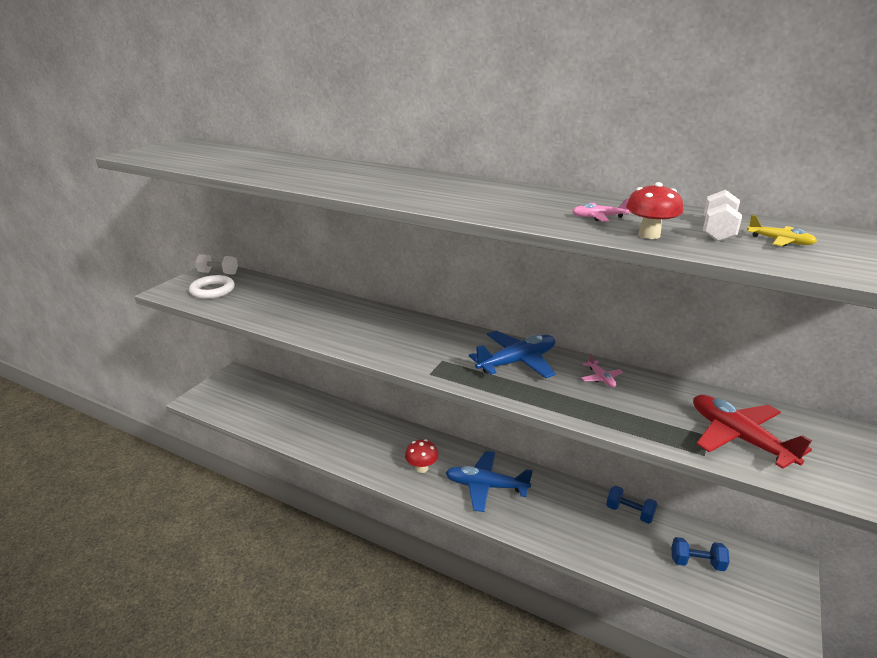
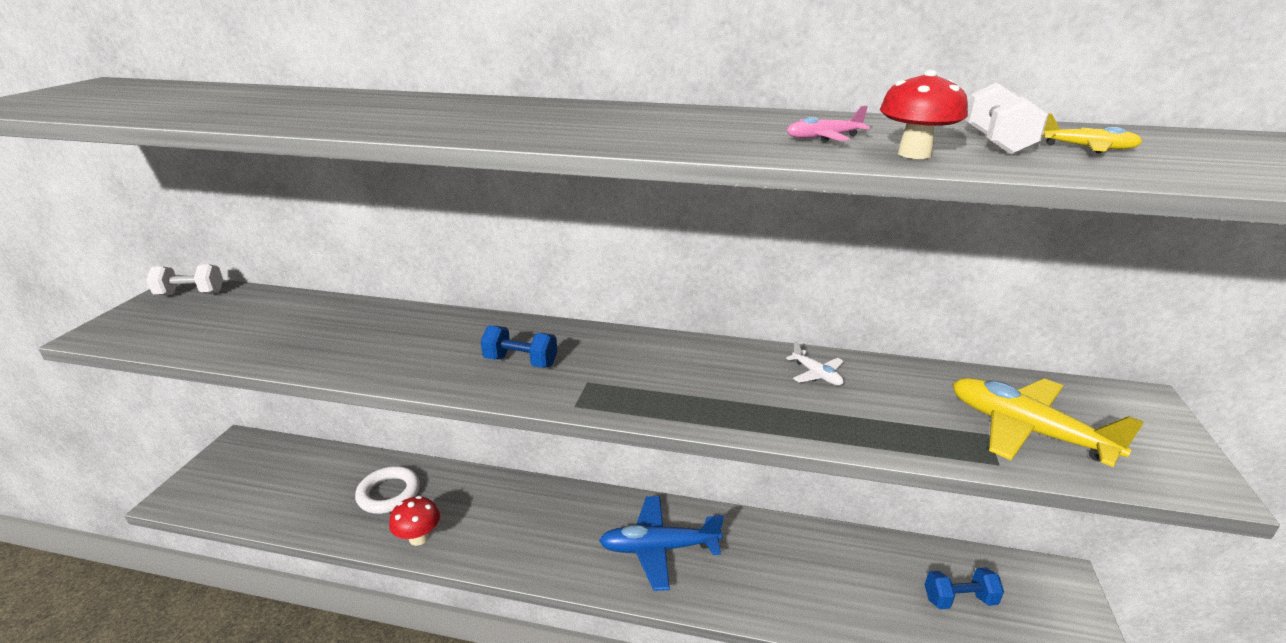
camera: 15 degrees left, 0 degrees up
(212, 290) = (184, 322): white ring -> white ring (389, 494)
(421, 468) = (561, 539): red mushroom -> red mushroom (418, 538)
(517, 362) = (695, 368): blue plane -> none
(601, 378) = (816, 374): pink plane -> white plane
(629, 512) = (855, 547): blue dumbbell -> blue dumbbell (521, 362)
(739, 438) = (1027, 431): red plane -> yellow plane

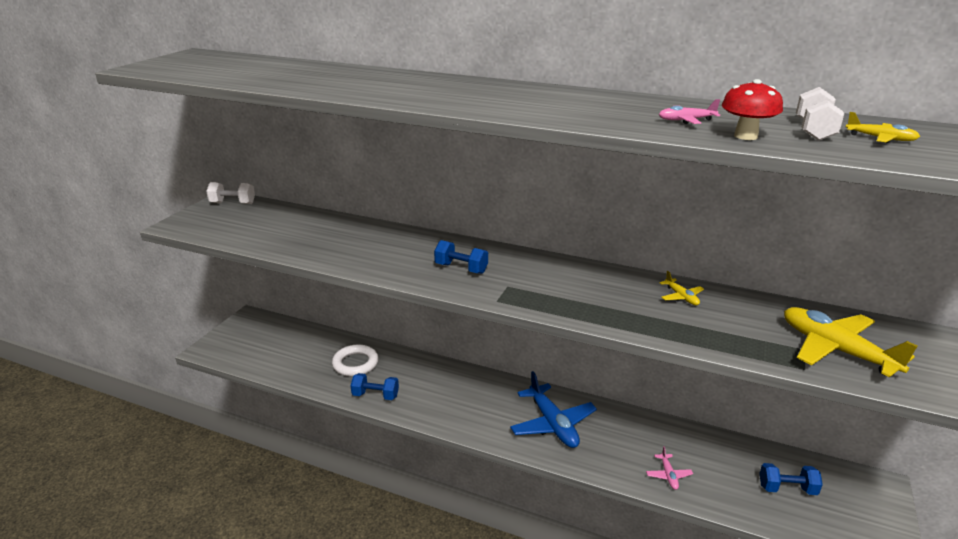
camera: 10 degrees right, 0 degrees up
(418, 538) = (375, 395): red mushroom -> blue dumbbell
(659, 548) = (552, 424): blue plane -> blue plane turned 120 degrees counterclockwise
(815, 602) = (668, 475): none -> pink plane
(816, 374) = (681, 297): white plane -> yellow plane

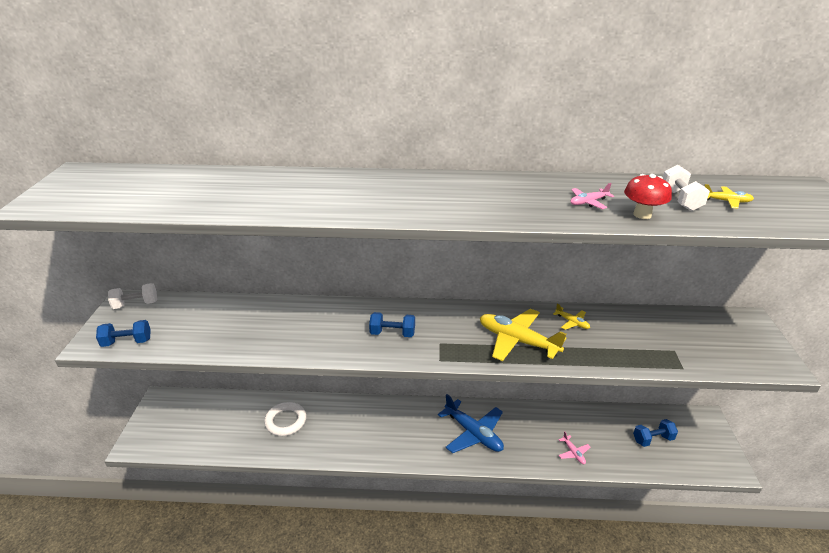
camera: 20 degrees left, 5 degrees up
(375, 395) = (318, 448): blue dumbbell -> blue dumbbell (127, 342)
(836, 350) = (693, 346): yellow plane -> yellow plane (517, 341)

